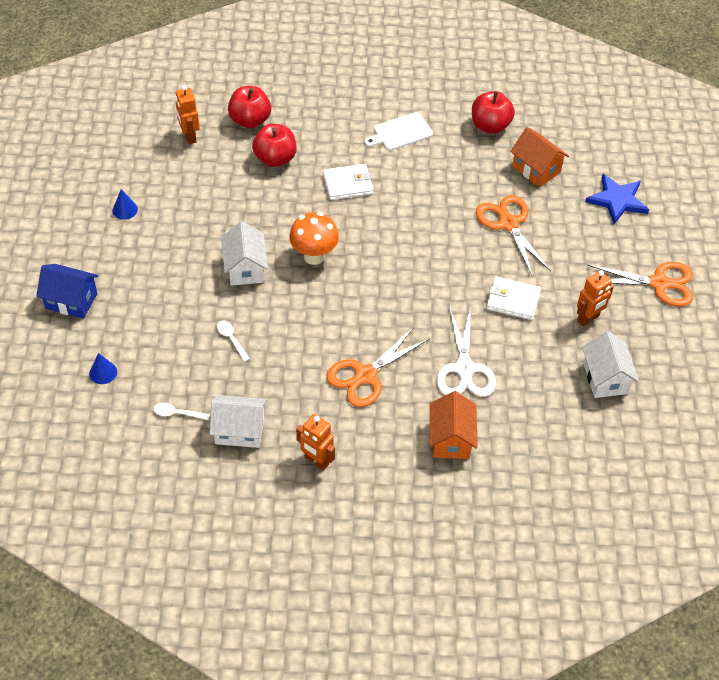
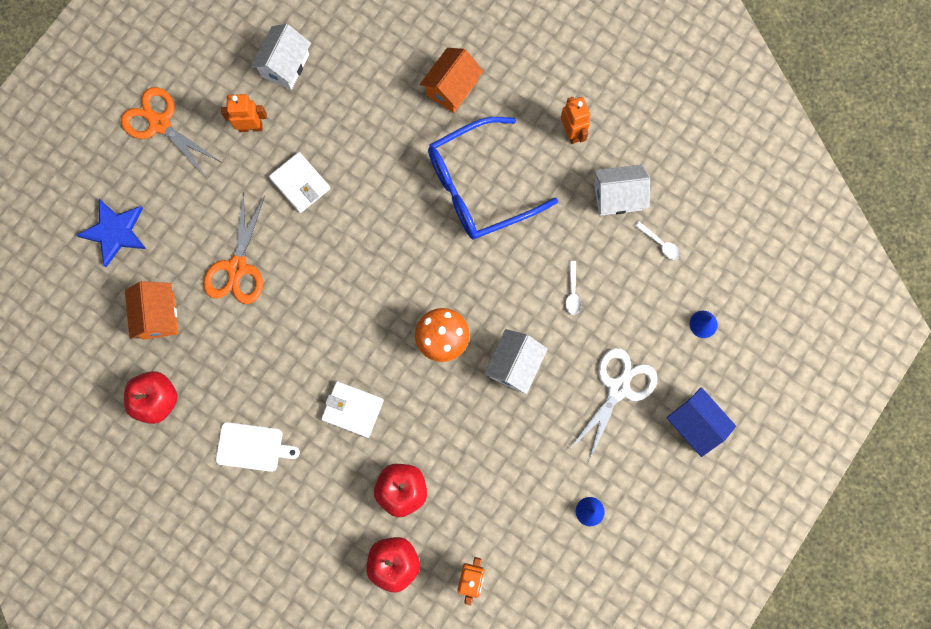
camera: 145 degrees left, 25 degrees up
(239, 430) = (617, 196): white house -> white house turned 45 degrees counterclockwise
(366, 375) = (480, 186): orange scissors -> blue glasses
(464, 368) = (393, 143): white scissors -> white scissors (618, 388)

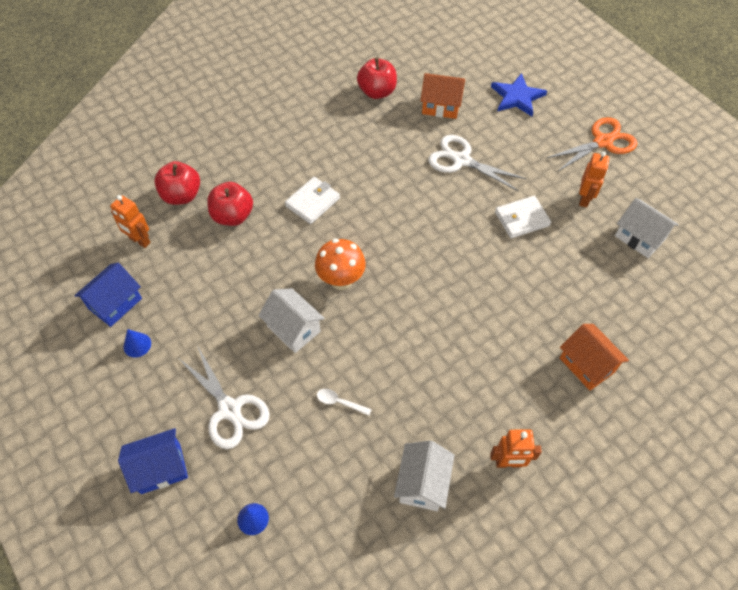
camera: 110 degrees right, 20 degrees down
(237, 267) = (461, 160): orange scissors -> white scissors
(252, 447) = (315, 135): white cutting board -> none
(480, 186) = (475, 356): blue glasses -> none
(554, 560) = (115, 303): none -> blue house
(660, 243) = (355, 508): white spoon -> none

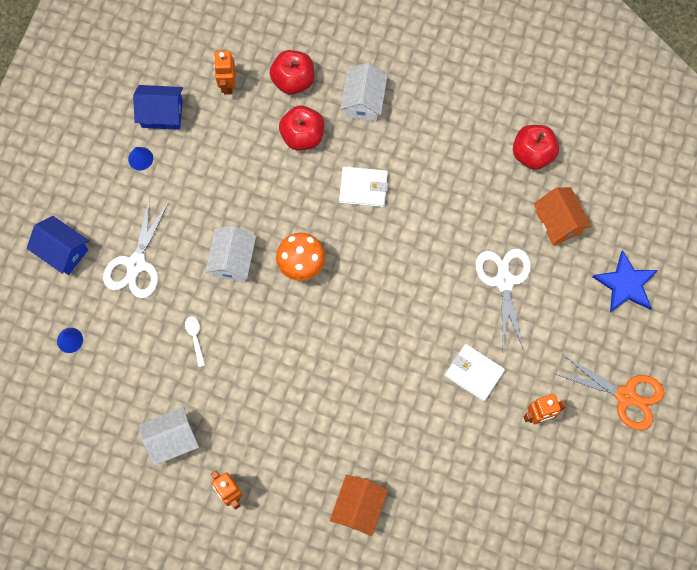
camera: 55 degrees right, 15 degrees up
(639, 237) = (528, 487): white house -> white house (363, 101)

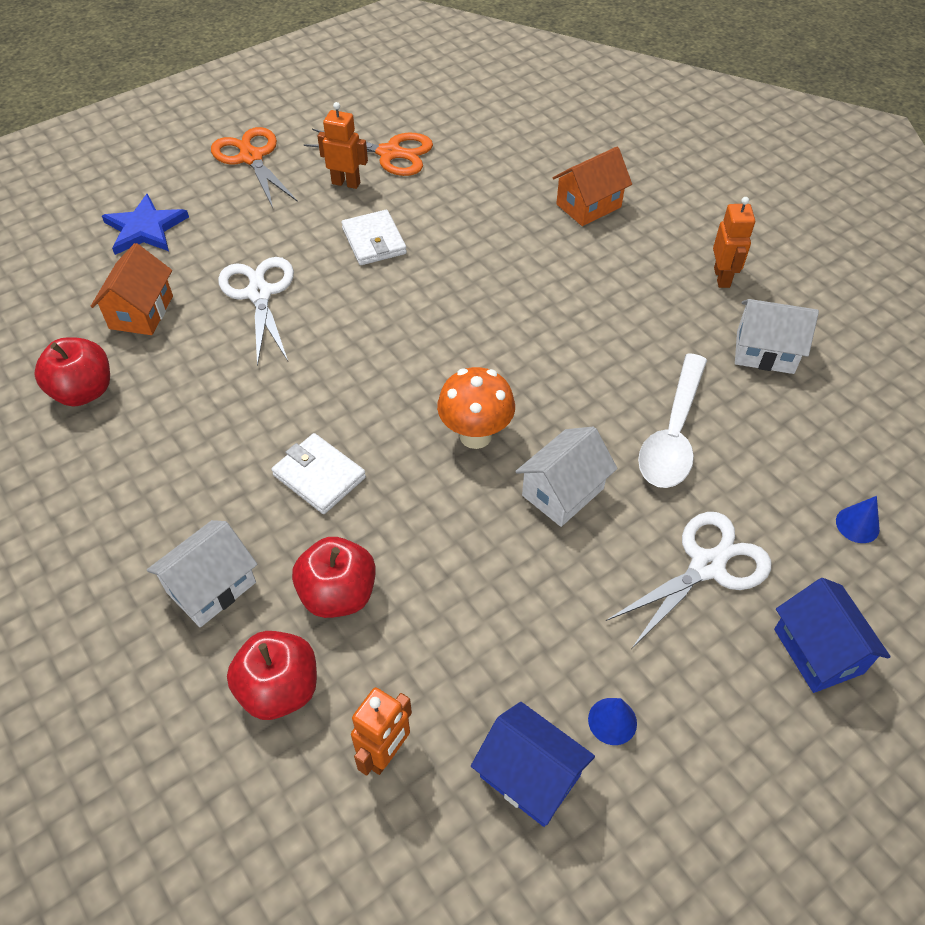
camera: 145 degrees left, 20 degrees down
(195, 338) = (673, 434): white spoon -> white spoon, size x2.33
(504, 281) = (259, 294): white scissors -> white scissors turned 135 degrees clockwise
(536, 468) = (389, 153): none -> orange scissors

